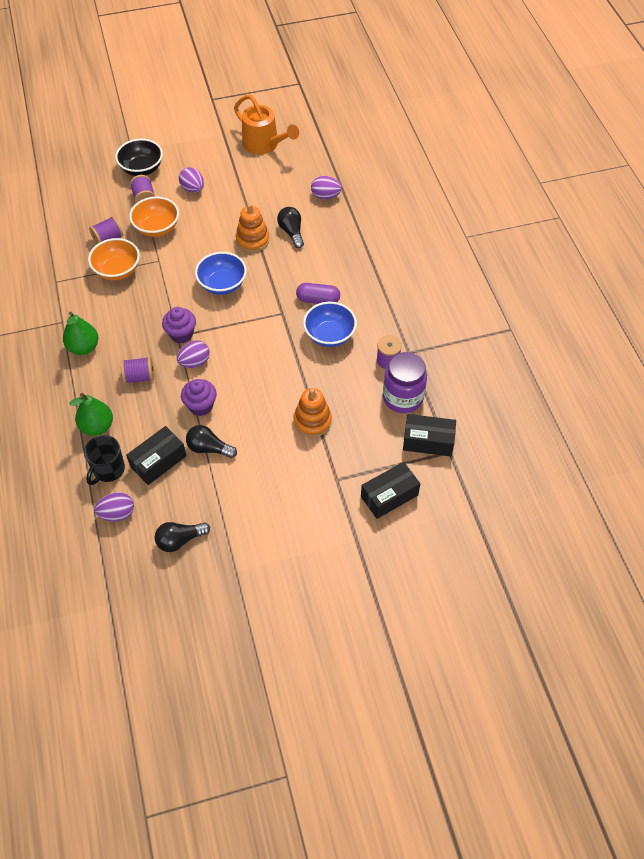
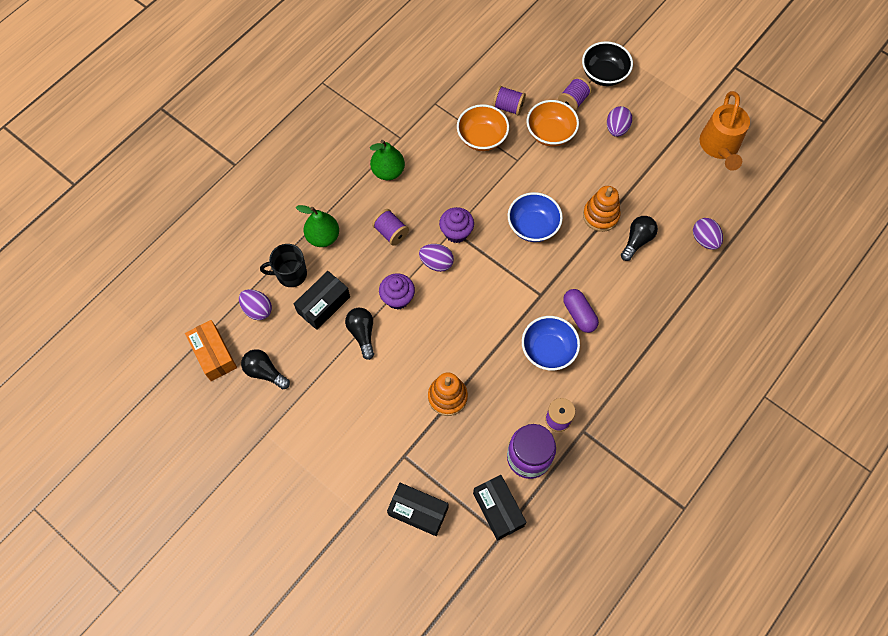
camera: 55 degrees right, 10 degrees up
(128, 572) = (214, 354): none -> orange box
(158, 461) = (323, 305): black box -> black box turned 60 degrees counterclockwise

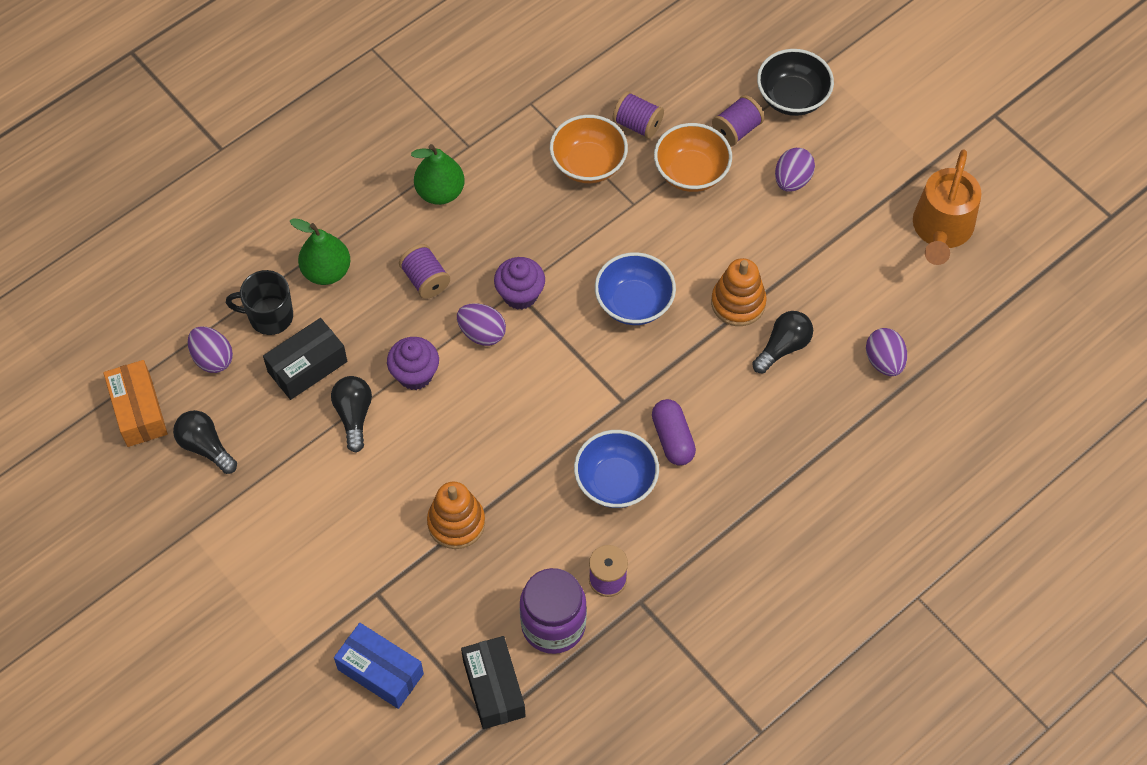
camera: 10 degrees right, 5 degrees down
(418, 511) = (380, 671): black box -> blue box

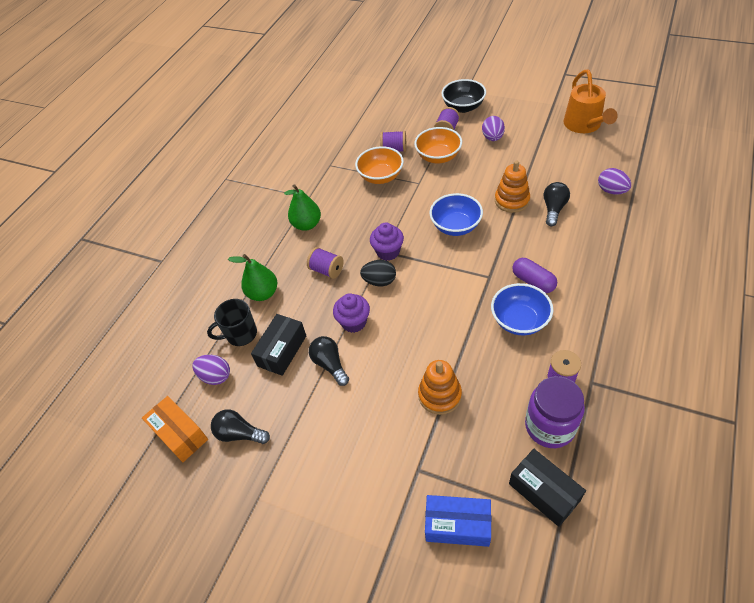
camera: 20 degrees left, 10 degrees down
(482, 333) = (379, 281): purple egg -> black egg

